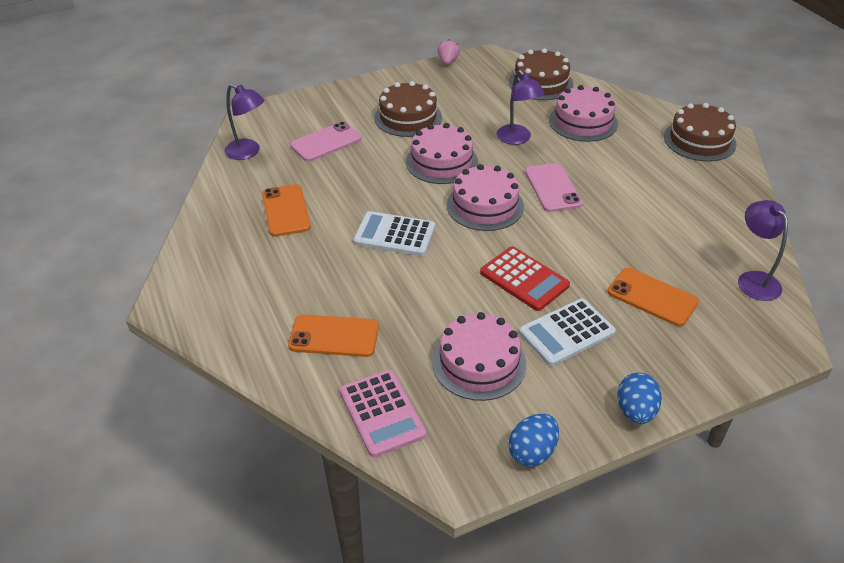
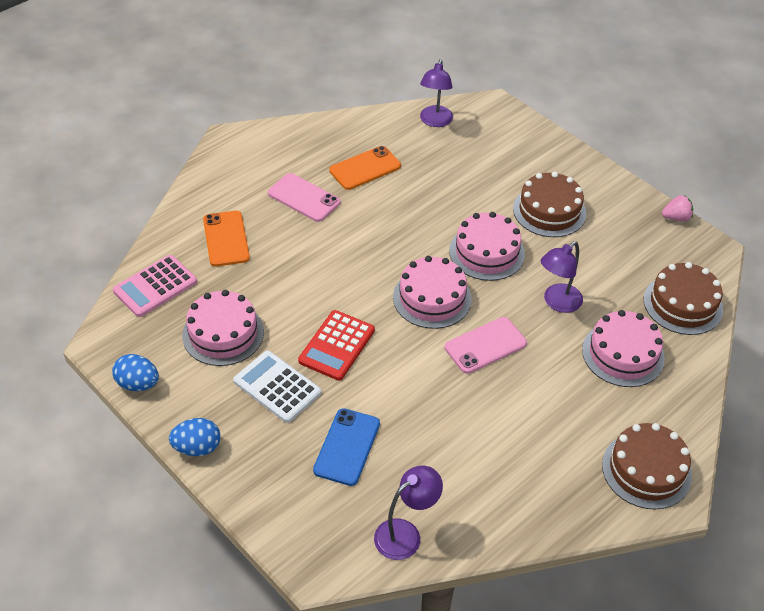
camera: 70 degrees right, 5 degrees up
(326, 142) = (476, 165): pink phone -> pink phone (304, 198)
(394, 235) = (362, 244): white calculator -> none
(652, 297) = (347, 447): orange phone -> blue phone

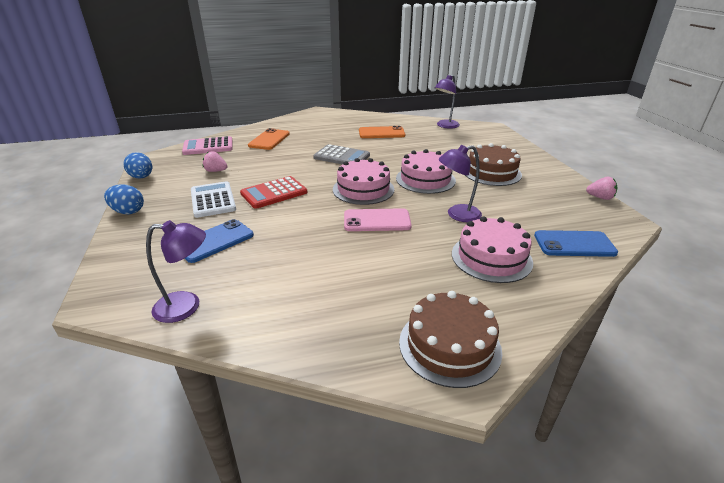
camera: 30 degrees right, 15 degrees down
(223, 333) = (216, 171): pink cake -> pink strawberry
(304, 198) = (332, 135): pink phone -> none
(356, 242) = (341, 156): none -> grey calculator
(683, 304) = (574, 244): brown cake -> blue phone

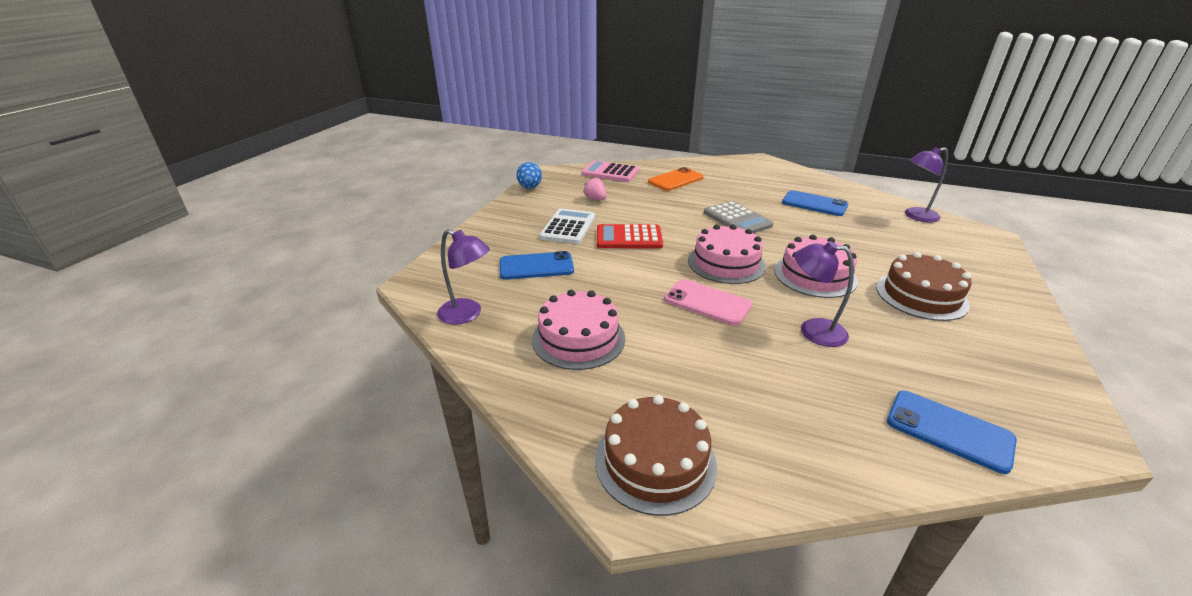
camera: 35 degrees right, 0 degrees up
(128, 211) = (494, 216): blue egg -> none
(381, 133) = (814, 204): orange phone -> blue phone
(491, 257) = (804, 396): pink cake -> pink cake (578, 338)
(600, 197) = (1075, 388): pink strawberry -> none

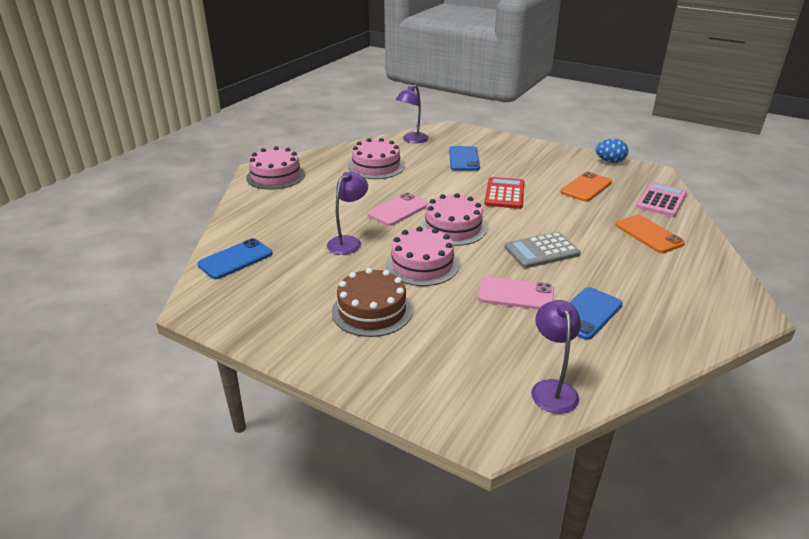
camera: 100 degrees right, 0 degrees up
(568, 227) = (526, 172): white calculator -> none
(595, 199) = (586, 187): pink strawberry -> orange phone
(655, 461) = (275, 176): brown cake -> pink cake
(817, 229) = (516, 294): none -> pink phone

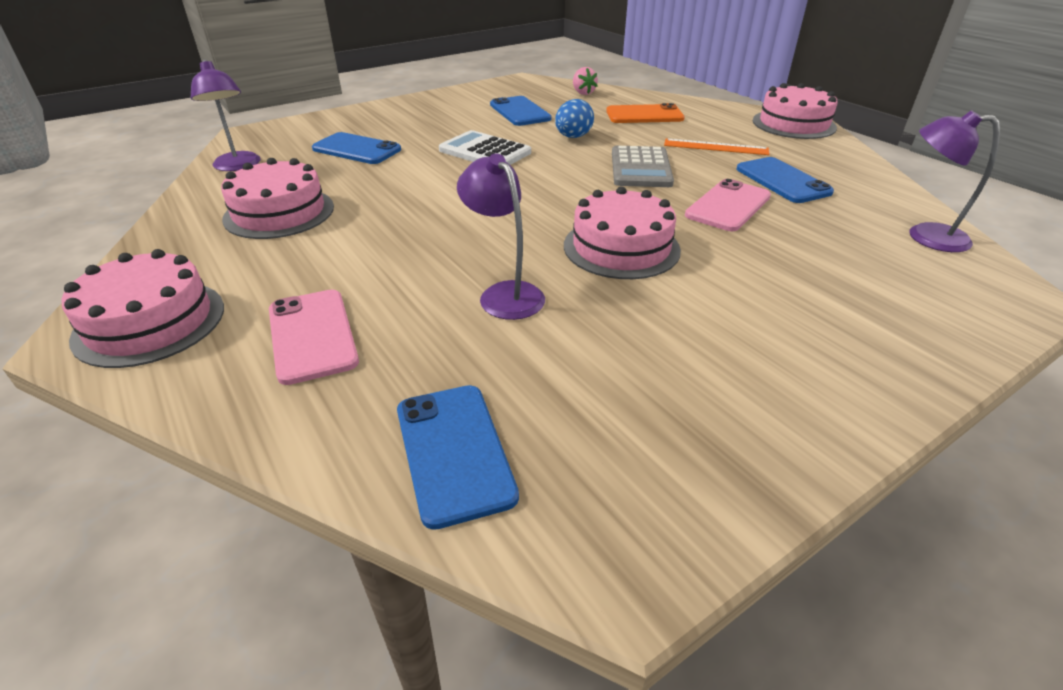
camera: 65 degrees left, 5 degrees up
(372, 310) = (727, 318): brown cake -> none
(398, 210) = (446, 228): pink phone -> pink phone (312, 335)
(453, 228) = (539, 202): pink cake -> pink cake (793, 124)
(504, 194) = (484, 151): red calculator -> white calculator
(586, 187) = (519, 112): orange phone -> blue phone
(610, 161) = (476, 88): blue egg -> blue egg (573, 137)
(620, 275) = (715, 147): none -> orange ruler
(661, 200) = (583, 93): pink calculator -> pink strawberry

